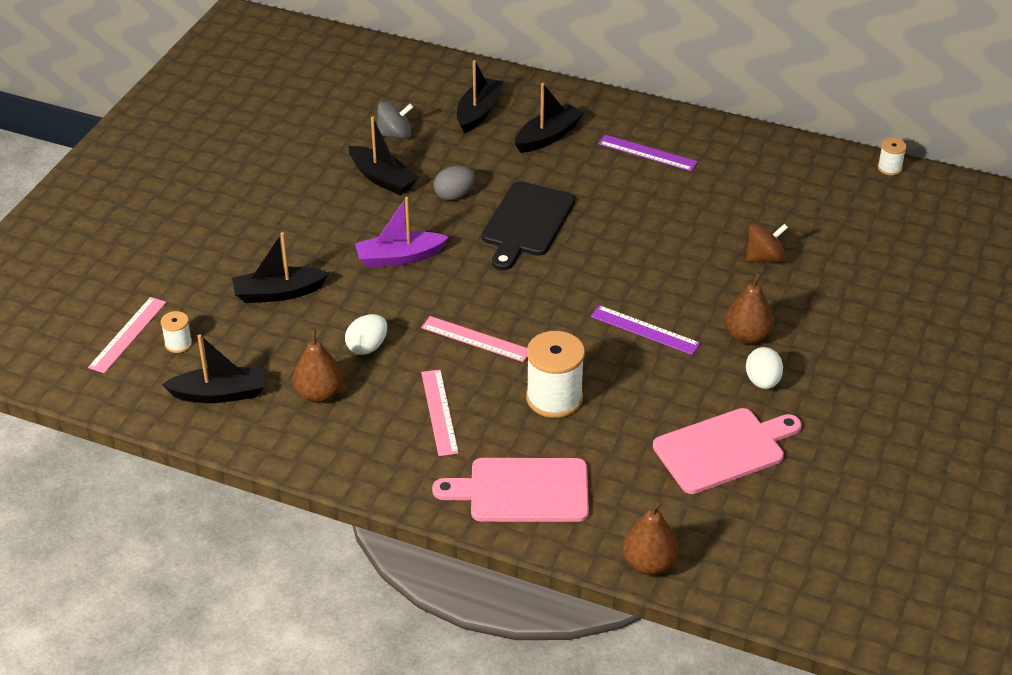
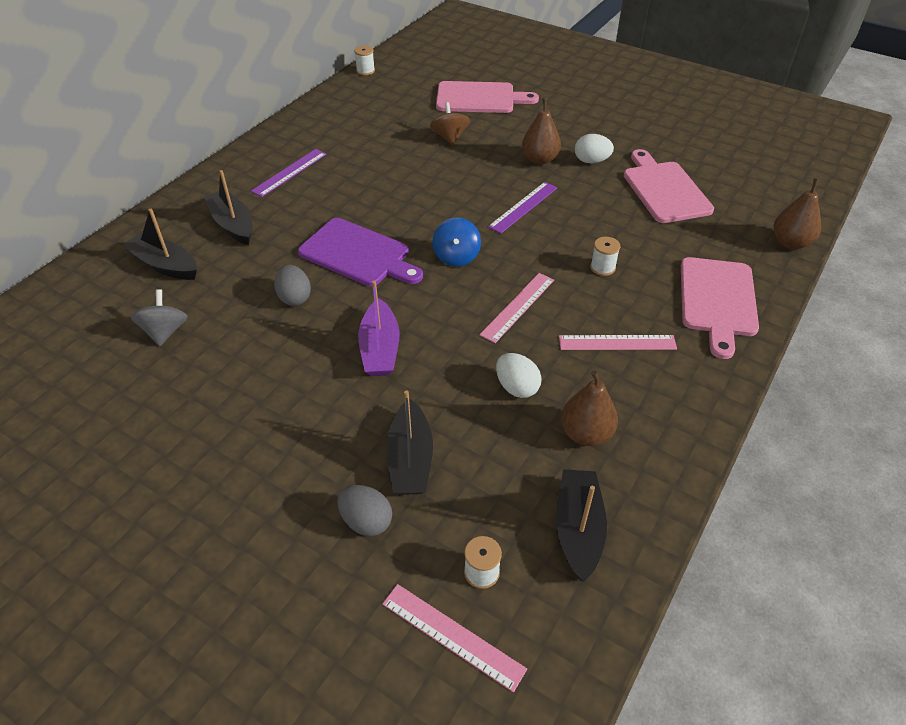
camera: 80 degrees left, 5 degrees up
(218, 279) = (366, 521): none -> grey egg
(382, 178) = (239, 349): black boat -> none
(526, 223) = (358, 254): black cutting board -> purple cutting board
(542, 289) = (456, 256): none -> blue spinning top
(554, 398) = (602, 267): white spool -> white spool, size x0.50
(870, 272) = (479, 98): none -> pink cutting board

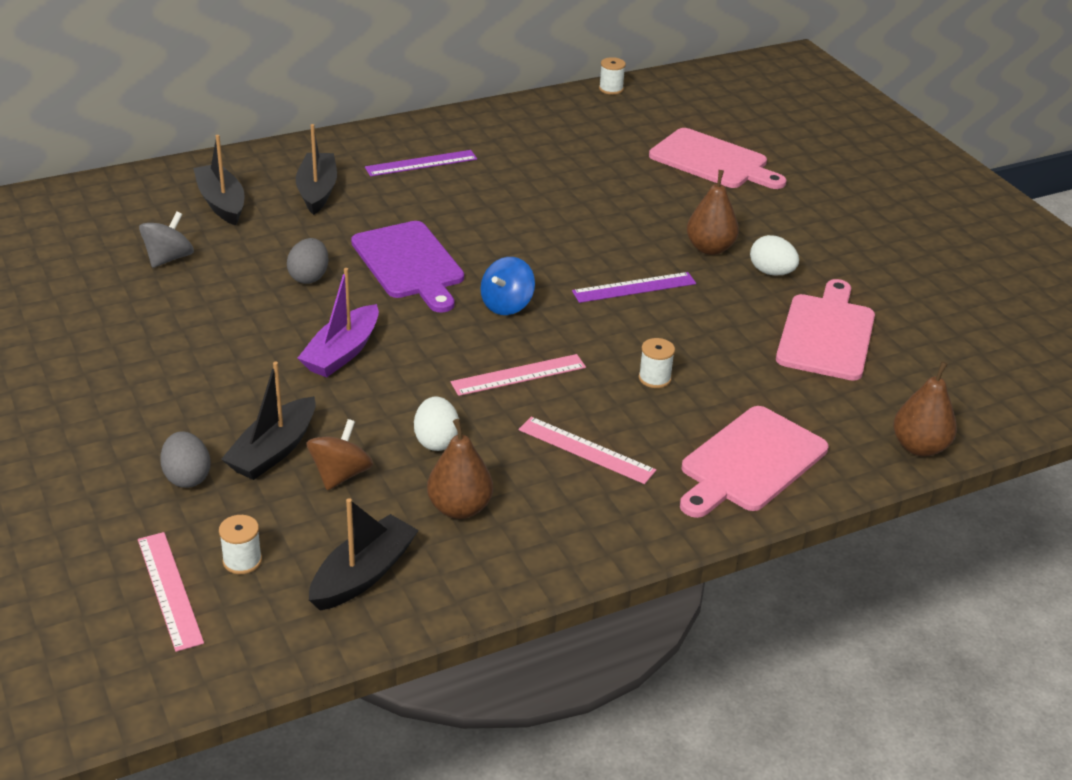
camera: 30 degrees right, 10 degrees down
(449, 137) = (630, 190): brown spinning top -> brown spinning top (340, 475)

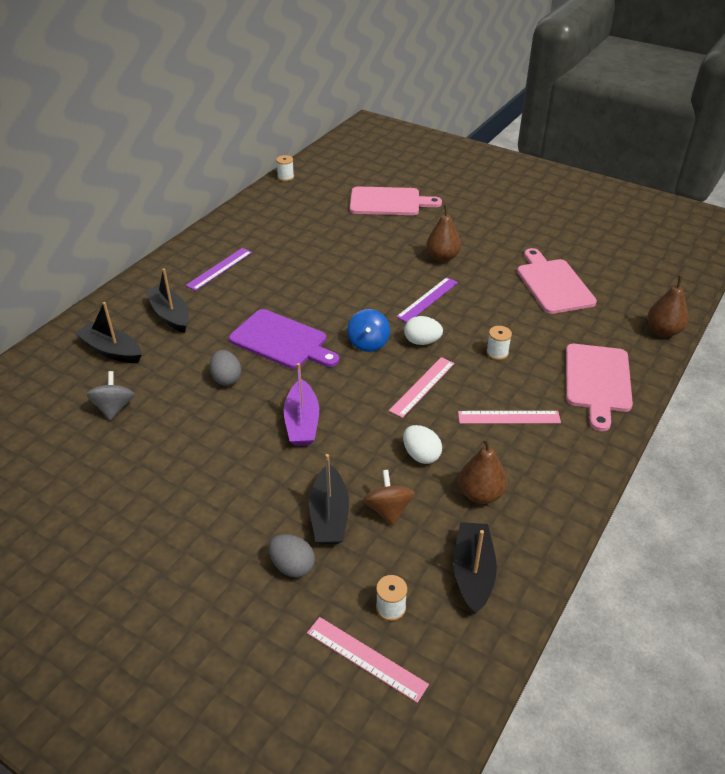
camera: 30 degrees left, 5 degrees up
(771, 272) = (488, 258): white egg -> white egg (422, 341)

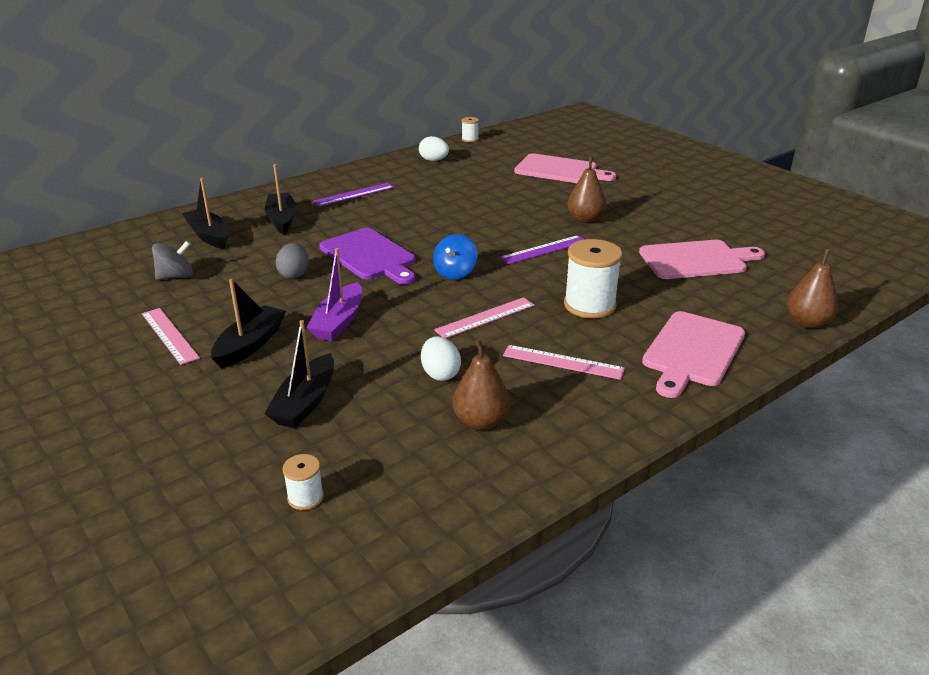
camera: 20 degrees right, 10 degrees down
(114, 408) = (176, 276): grey spinning top -> grey spinning top turned 45 degrees clockwise
(292, 566) = (234, 435): grey egg -> none
(366, 658) = (244, 536): pink ruler -> pink ruler (169, 335)
(388, 510) = (370, 412): brown spinning top -> none
(422, 341) = (512, 281): white egg -> white egg (434, 160)
(473, 572) = (419, 490): black boat -> black boat (250, 345)
(497, 352) = (589, 305): white spool -> white spool, size x2.00
(553, 284) = (696, 260): pink cutting board -> pink cutting board turned 75 degrees clockwise

